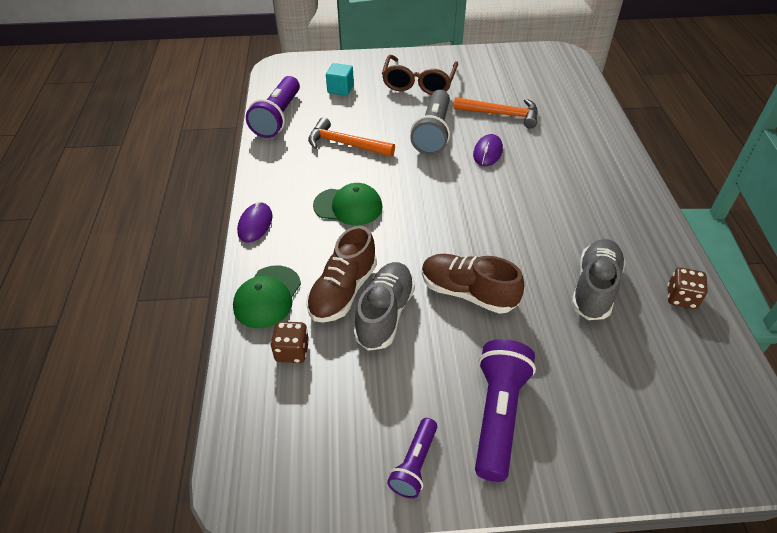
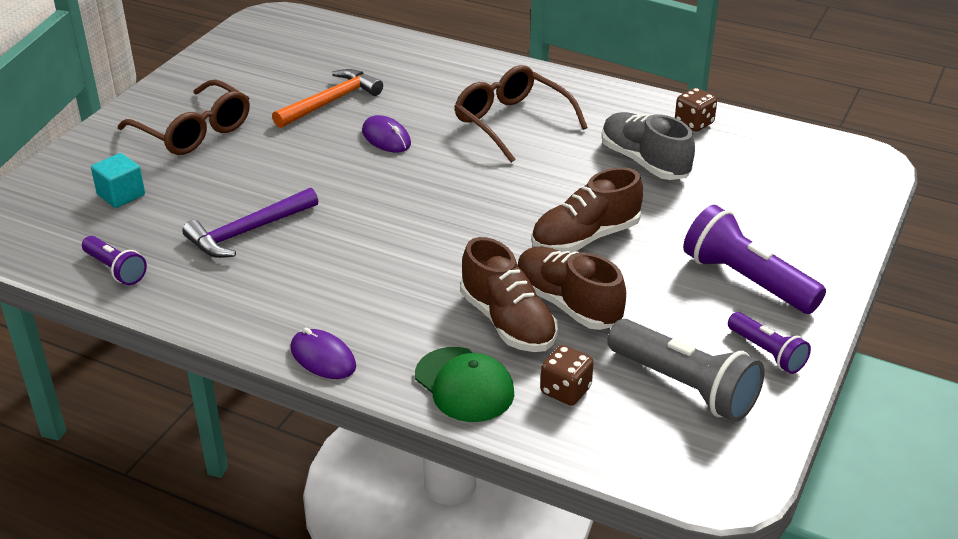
camera: 60 degrees left, 10 degrees down
(278, 117) = (115, 269): purple flashlight -> purple flashlight, size x0.57
(345, 144) = (248, 232): orange hammer -> purple hammer
(348, 206) = (370, 270): green cap -> none
(385, 314) = (567, 304): grey shoe -> brown shoe
(433, 133) = (307, 159): grey flashlight -> grey flashlight (684, 386)
(566, 198) = (511, 122): none -> brown glasses

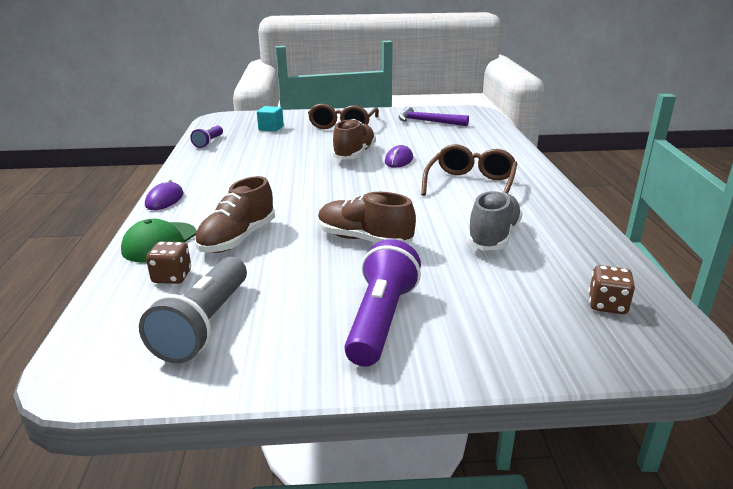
camera: 60 degrees right, 10 degrees down
(248, 232) = (266, 156): purple hammer -> purple hammer (427, 122)
(331, 101) = (415, 140): orange hammer -> none
(567, 304) = (276, 253): brown shoe -> brown shoe (354, 154)
(694, 123) = (581, 242): brown dice -> brown dice (607, 305)
(767, 352) = (281, 356): purple flashlight -> none

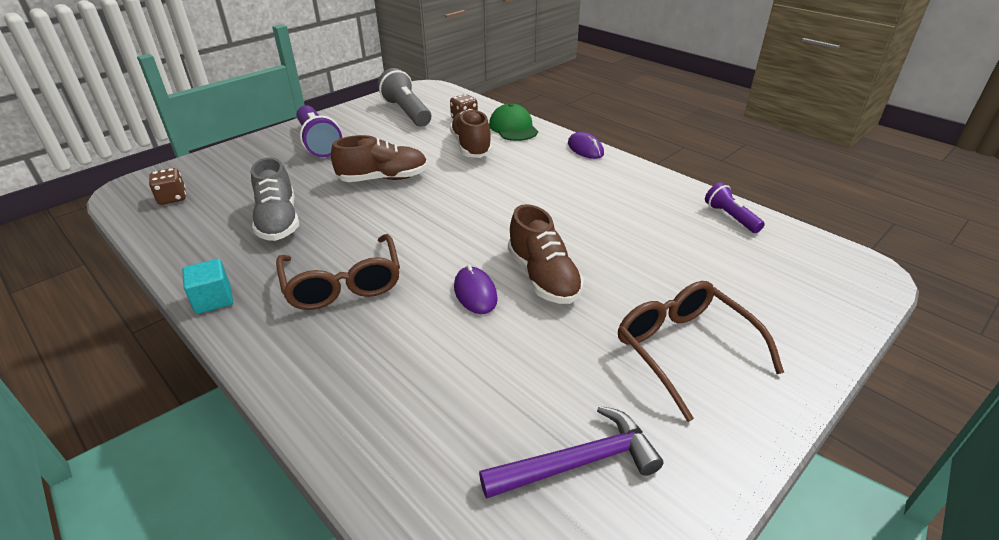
camera: 140 degrees right, 10 degrees up
(271, 128) = (747, 282): turquoise cube -> turquoise cube (213, 299)

